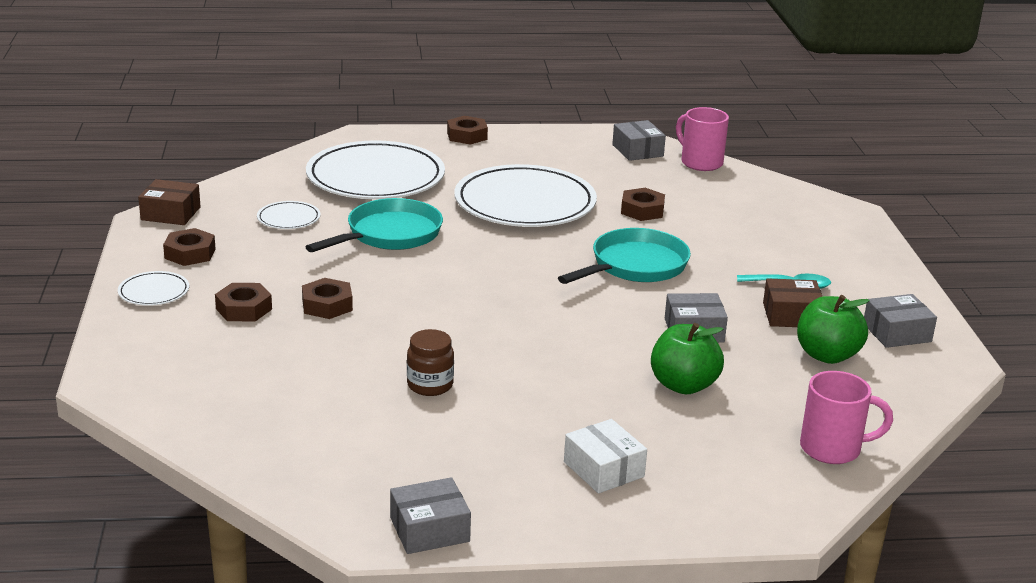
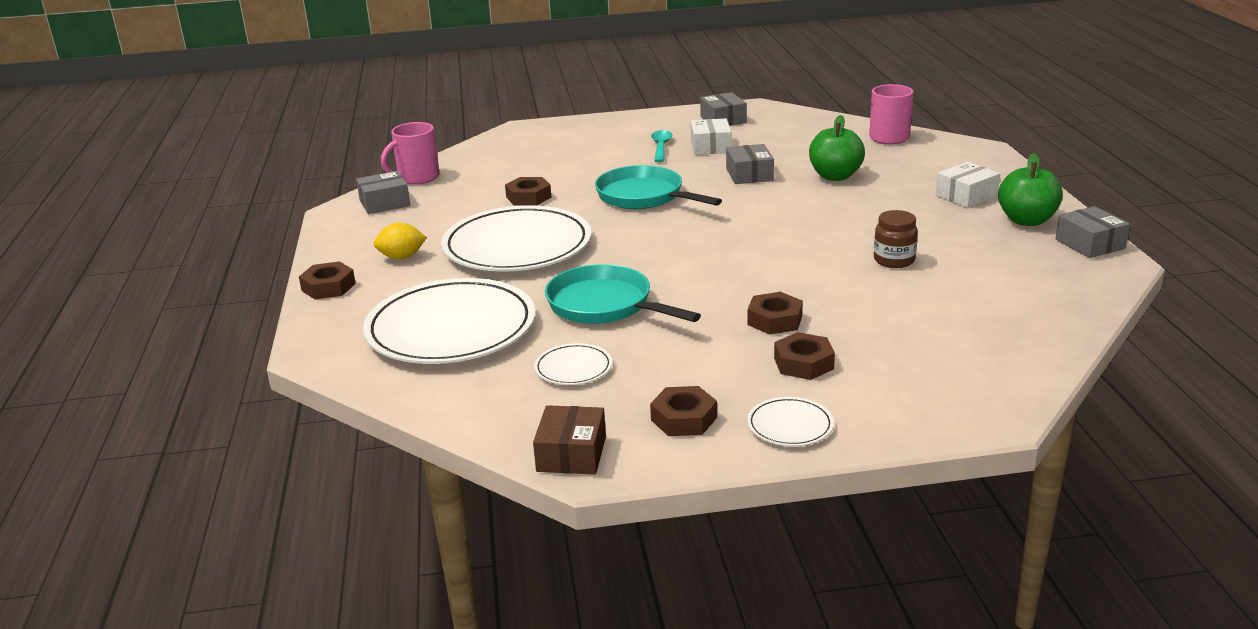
camera: 90 degrees left, 0 degrees up
(515, 159) = (402, 257): none -> yellow lemon
(791, 315) = (710, 147): brown box -> white box
(827, 355) = (766, 137): green apple -> green apple (1026, 220)

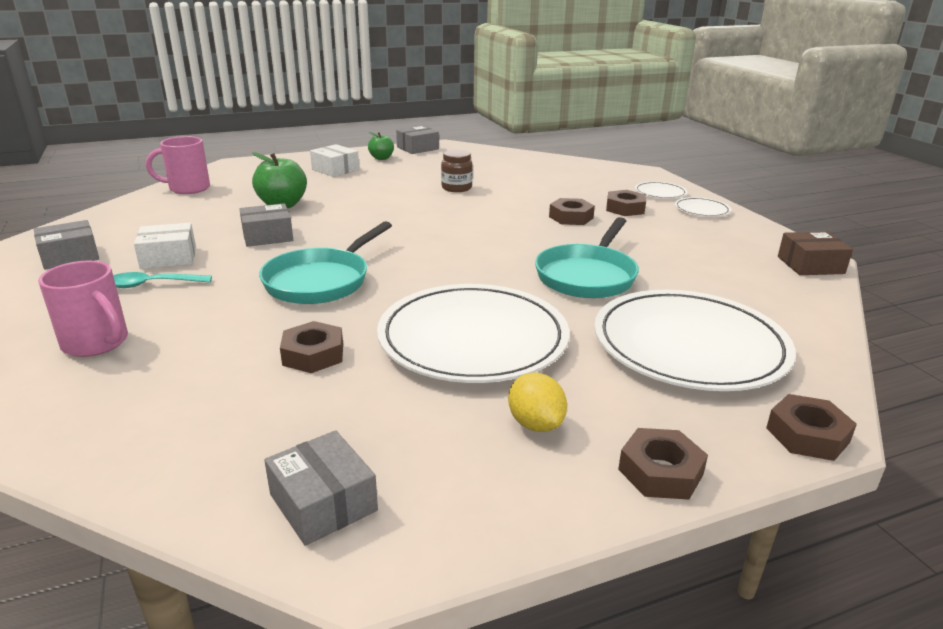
camera: 105 degrees left, 0 degrees up
(417, 178) = (196, 491): pink mug -> pink mug (96, 343)
(573, 368) = (702, 277): white plate -> white plate (660, 193)
(683, 419) = (727, 236): brown nut -> brown nut (807, 435)
(1026, 220) = (381, 158): green apple -> green apple, size x0.60

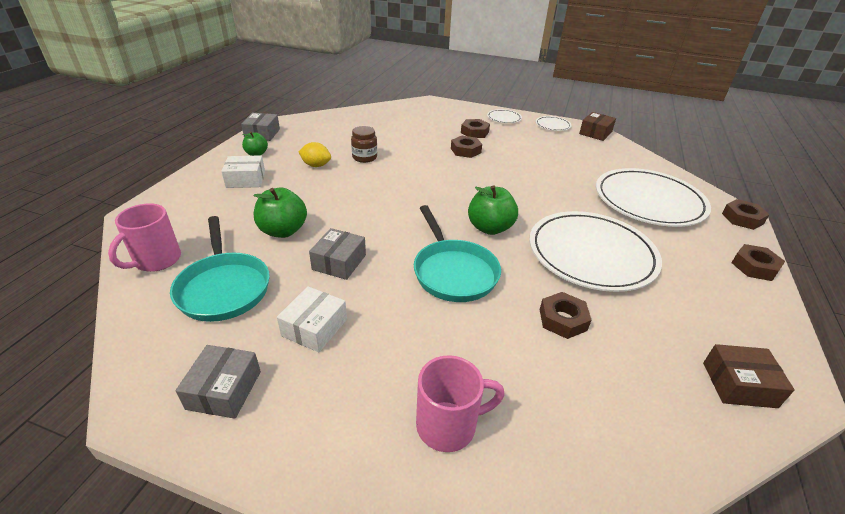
camera: 50 degrees left, 10 degrees up
(152, 285) = (362, 356): turquoise spoon -> none
(323, 502) = (739, 384): grey box -> brown box
(430, 273) = (490, 228): none -> green apple
(535, 424) = (696, 279): yellow lemon -> yellow lemon (316, 165)
(587, 276) = (548, 185): turquoise pan -> turquoise pan (223, 287)
(660, 193) = (467, 114): white plate -> white plate (552, 125)

